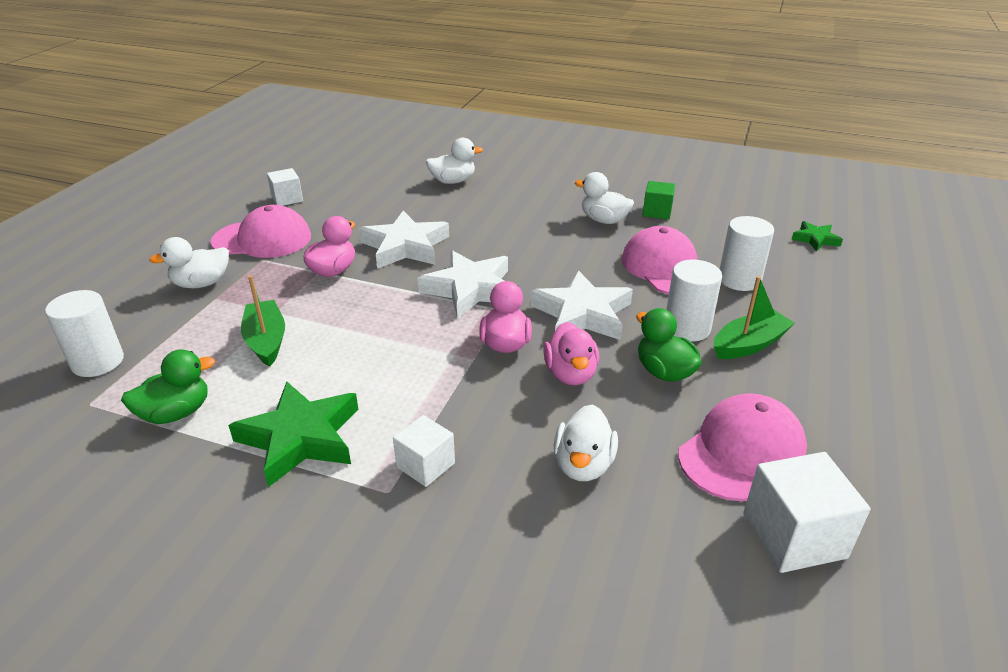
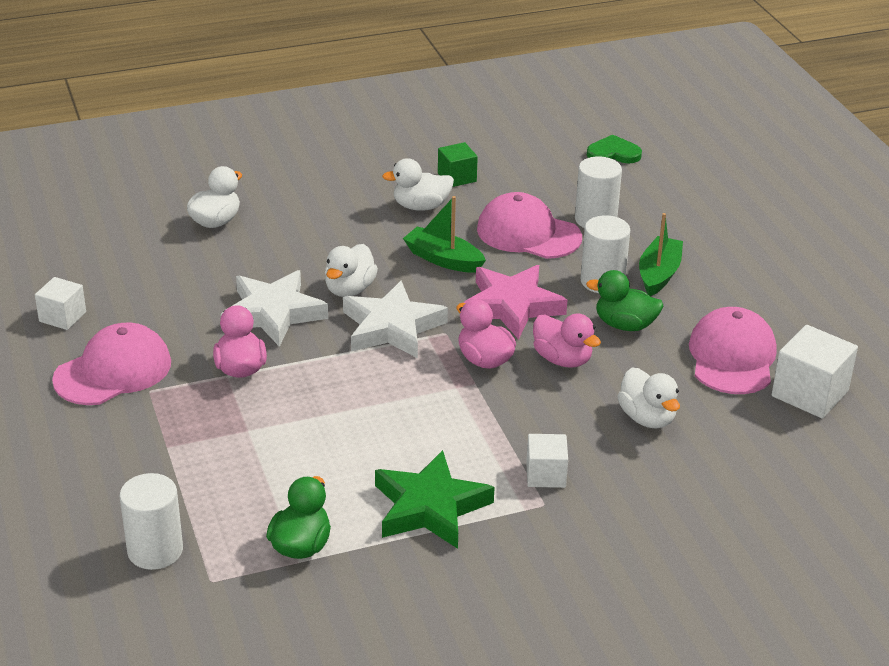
camera: 40 degrees left, 0 degrees up
(201, 283) = (128, 441): white duck -> white duck (349, 289)
(266, 341) = (281, 456): green boat -> green boat (443, 259)
(582, 314) = (512, 306): white star -> pink star
(815, 239) = (613, 153): green star -> green heart

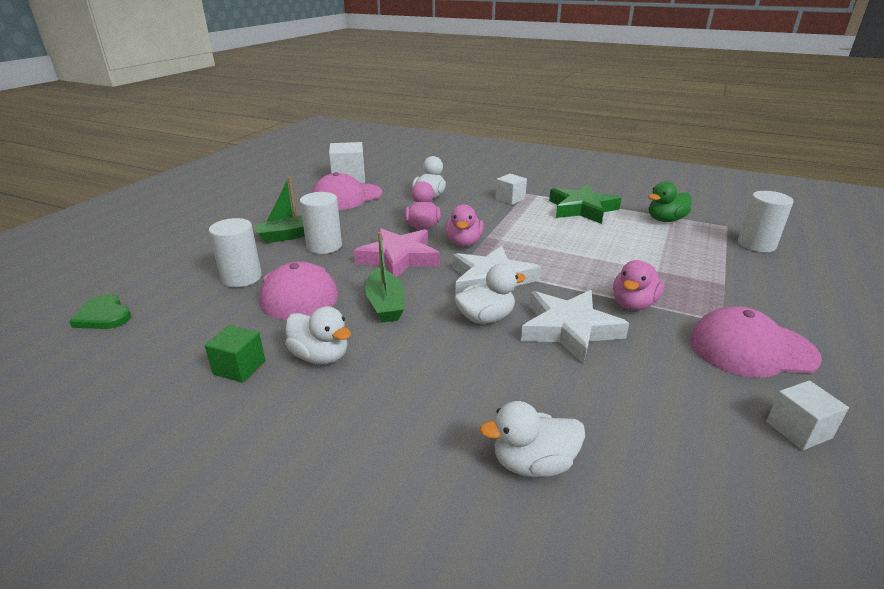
camera: 135 degrees left, 5 degrees down
(625, 325) = (361, 225): green duck -> none

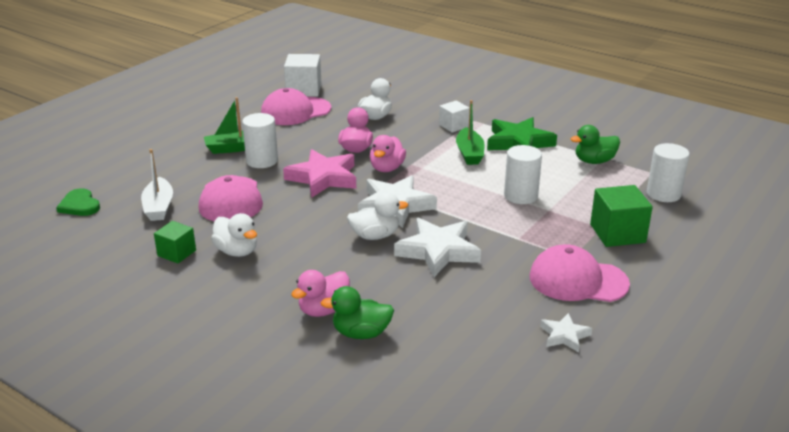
camera: 10 degrees right, 0 degrees up
(209, 308) = (159, 207): none -> white boat
(241, 278) = (187, 184): white cylinder -> white cylinder (520, 196)
(385, 304) = (298, 217): green boat -> green boat (469, 153)
(533, 463) = (361, 333): white duck -> green duck
(633, 304) = (505, 237): pink duck -> pink duck (324, 310)
(747, 289) = (617, 233): none -> green cube
(798, 430) = (564, 336): white cube -> white star

